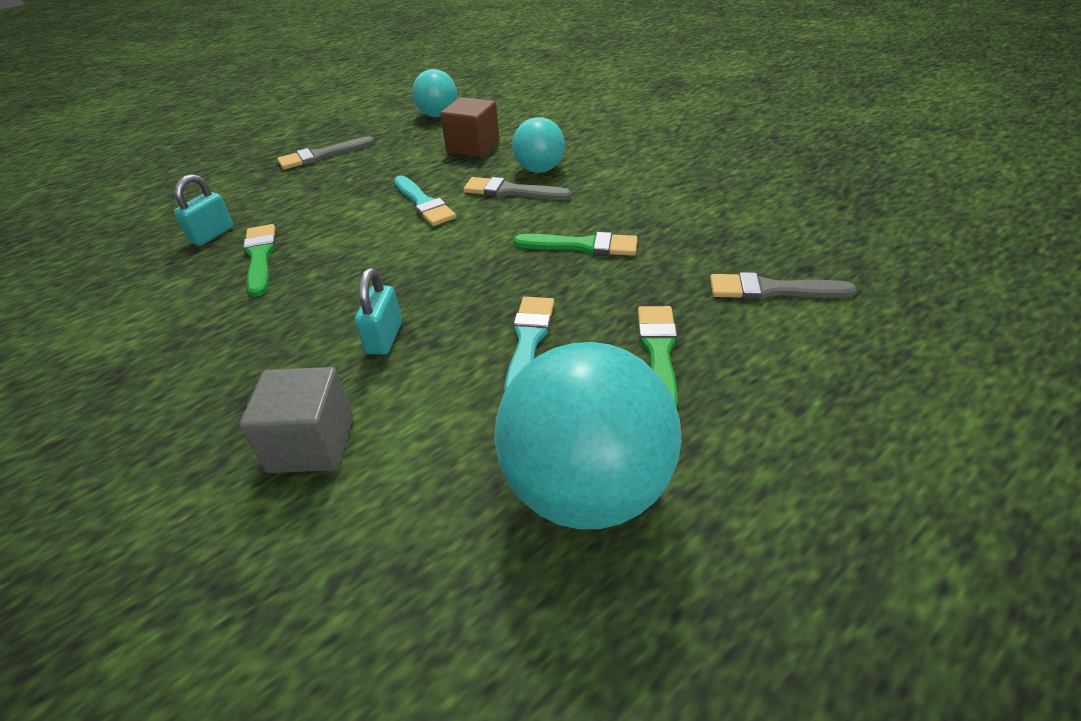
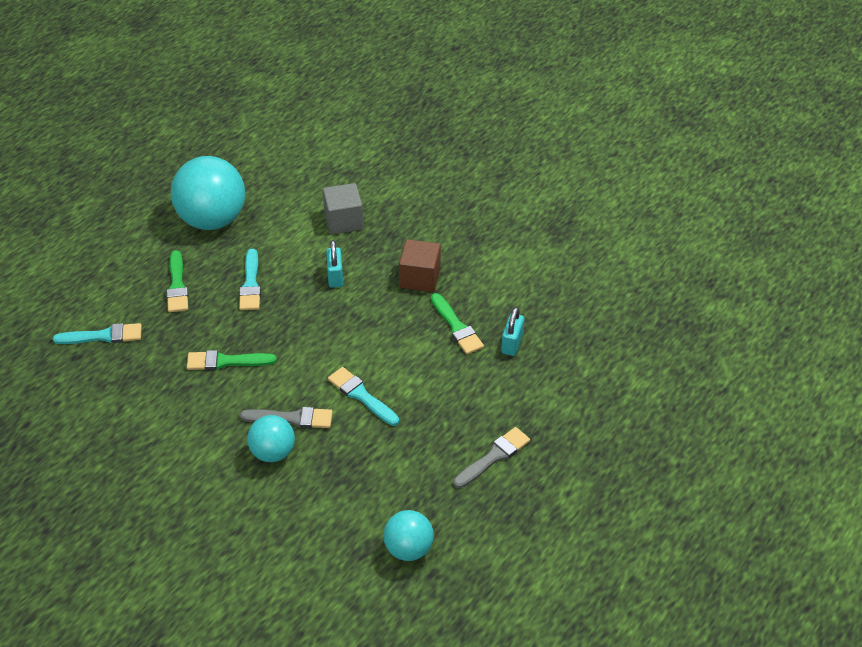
camera: 165 degrees right, 5 degrees up
(473, 147) = (347, 485): brown cube -> brown cube (420, 278)
(772, 290) = (103, 336): grey brush -> turquoise brush

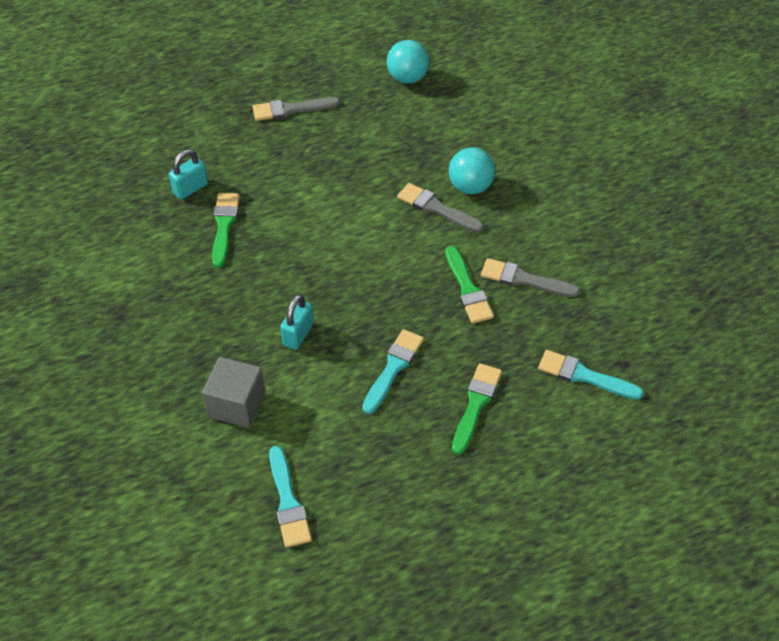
camera: 150 degrees left, 5 degrees up
(183, 388) = (524, 279): none -> grey brush
(212, 219) = (387, 484): turquoise ball -> none
(226, 361) = (467, 289): green brush -> green brush turned 45 degrees clockwise
(361, 395) = (361, 201): turquoise brush -> turquoise brush (288, 502)
(420, 278) = (214, 293): brown cube -> none

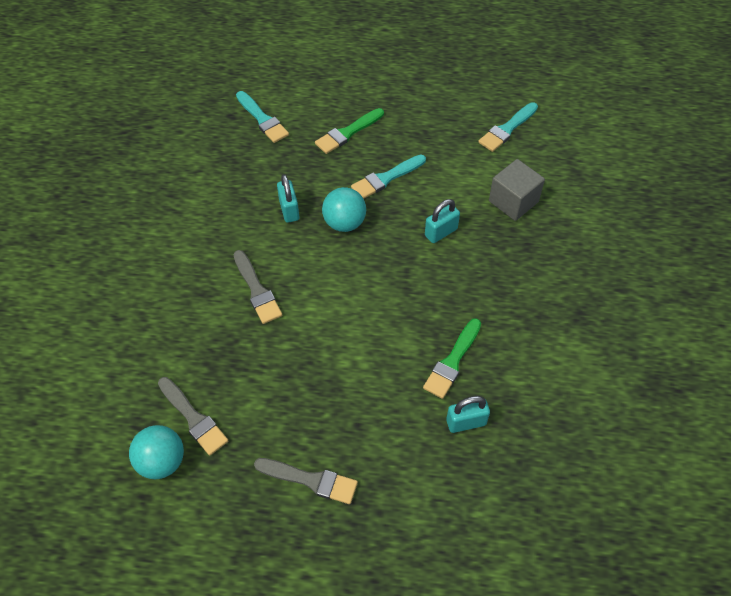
camera: 150 degrees left, 5 degrees up
(288, 502) = (507, 129): turquoise brush -> turquoise brush turned 150 degrees counterclockwise
(467, 289) = (289, 210): green brush -> turquoise padlock
(470, 187) = (212, 297): turquoise ball -> turquoise ball (344, 223)
(524, 279) = (242, 198): grey brush -> grey brush (193, 418)

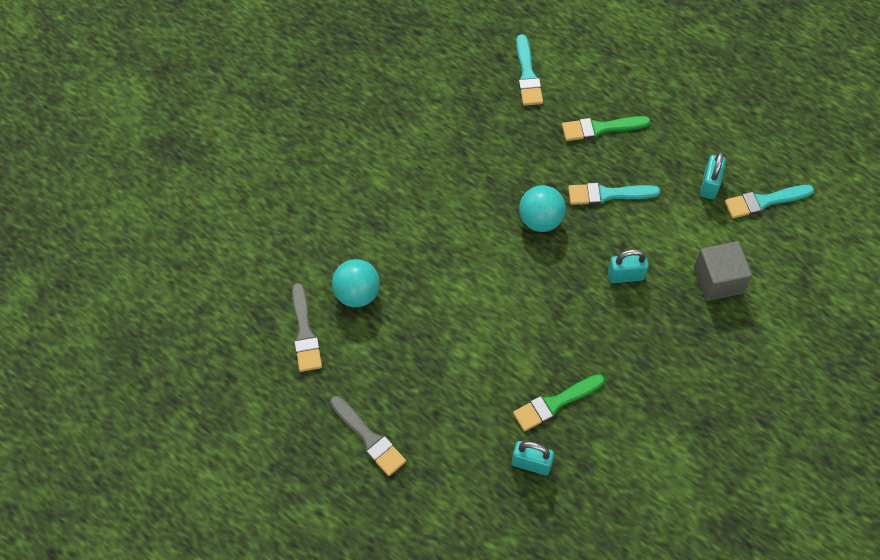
camera: 30 degrees right, 5 degrees up
(162, 461) = (260, 355): turquoise ball -> turquoise ball (357, 294)
(257, 290) = (422, 245): grey brush -> none
(289, 210) = (497, 181): turquoise padlock -> turquoise padlock (709, 185)

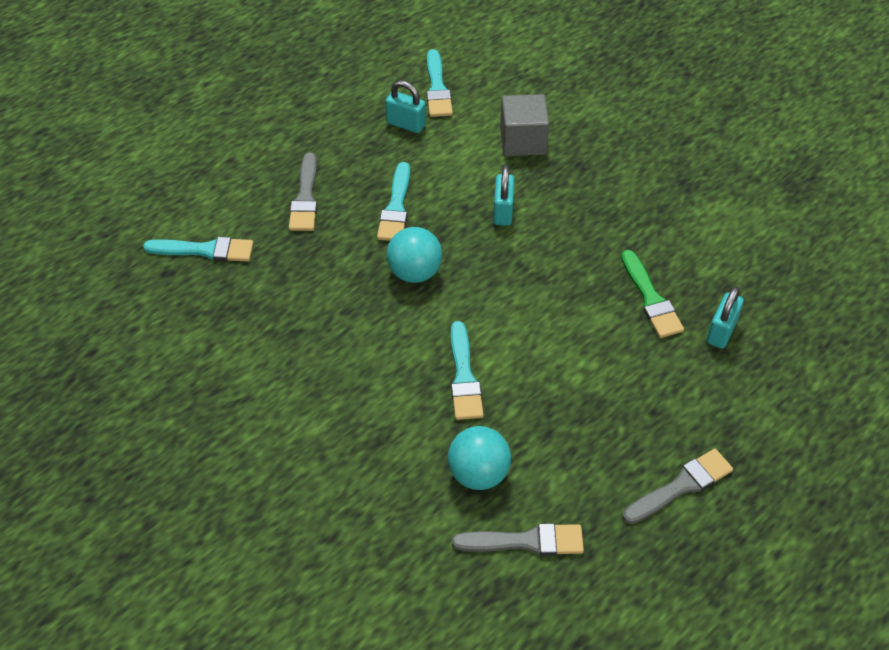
camera: 80 degrees left, 10 degrees down
(443, 271) = (464, 377): none -> turquoise brush
(600, 128) = (305, 197): green brush -> grey brush

